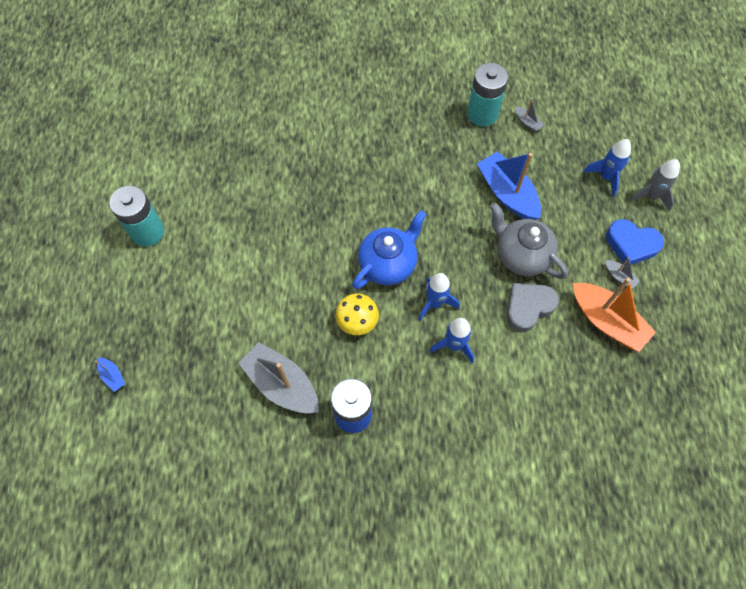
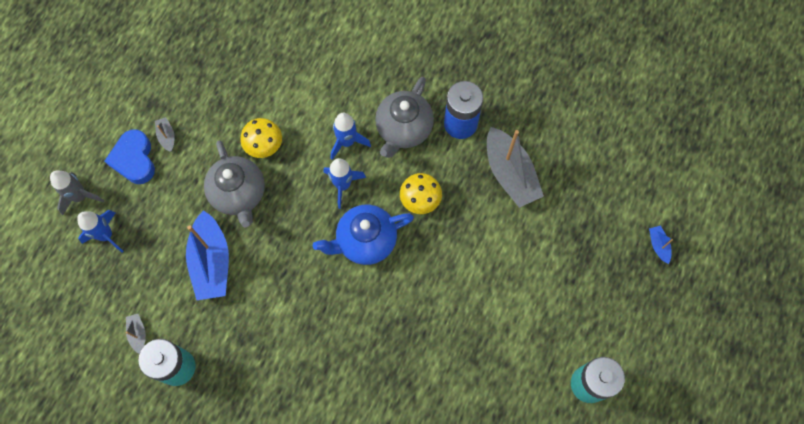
camera: 155 degrees left, 5 degrees up
(406, 382) = (403, 129): none -> grey teapot
(528, 307) = (264, 145): grey heart -> yellow mushroom
(607, 321) = (206, 105): orange boat -> none
(631, 244) = (134, 159): blue heart -> blue heart turned 150 degrees counterclockwise

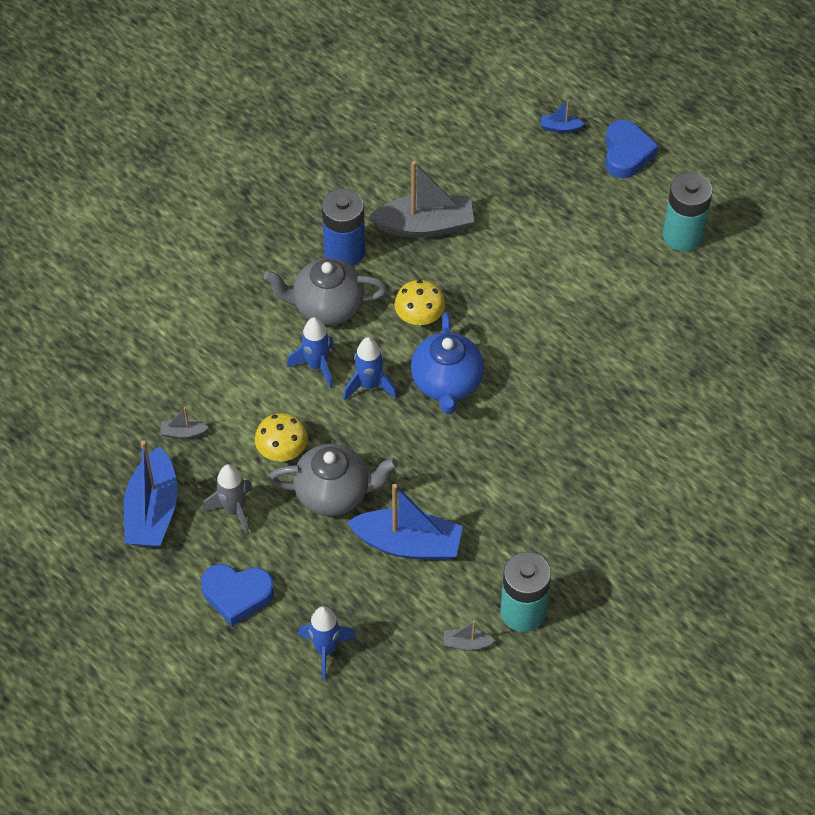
camera: 70 degrees left, 15 degrees down
(80, 197) = (260, 668): grey rocket -> grey rocket (234, 510)
(167, 136) = (222, 551): grey boat -> grey boat (183, 433)
(186, 79) = (152, 511): none -> blue boat
(403, 129) = (326, 307): grey teapot -> grey teapot turned 135 degrees clockwise
(656, 309) = (626, 153): none -> blue heart

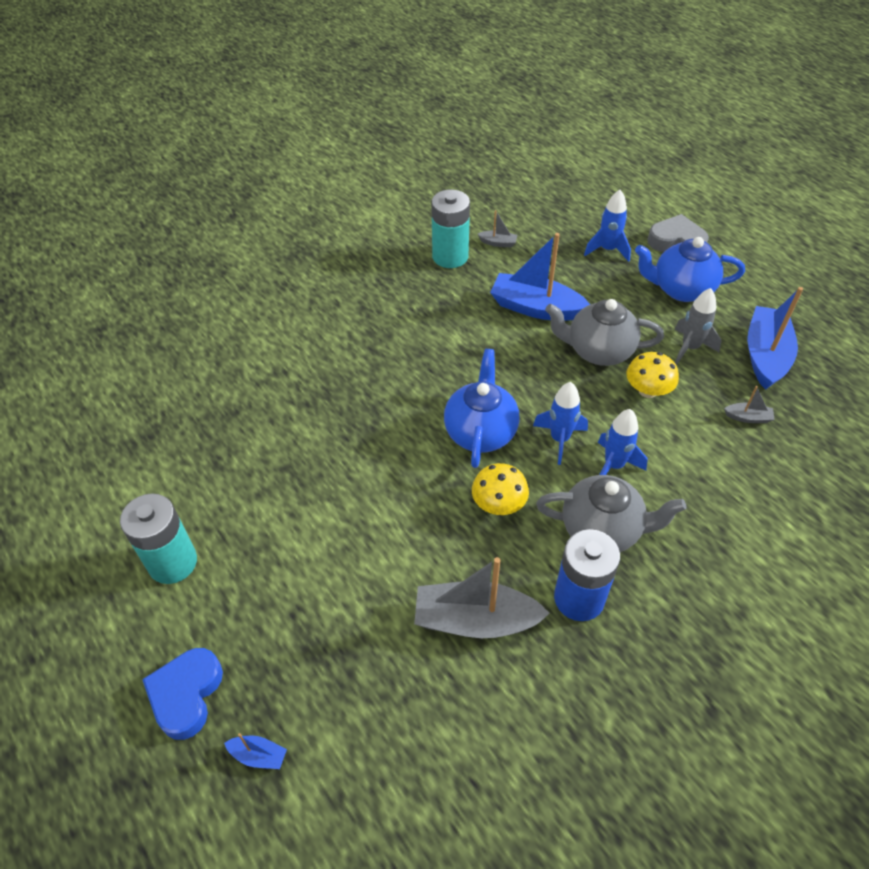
camera: 170 degrees left, 5 degrees down
(237, 595) = (681, 289): blue heart -> blue teapot
(237, 678) = (676, 241): none -> grey heart

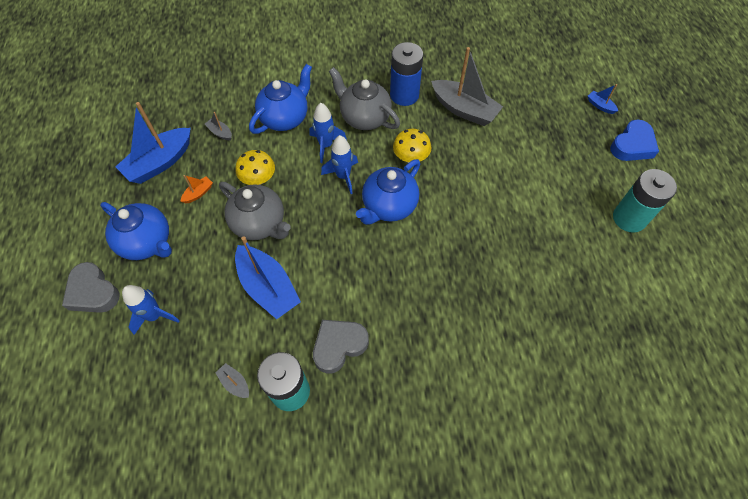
camera: 150 degrees left, 10 degrees up
(435, 298) = (339, 346): none -> grey heart
(690, 348) = (198, 193): grey rocket -> orange boat
(698, 475) = (285, 118): none -> blue teapot

